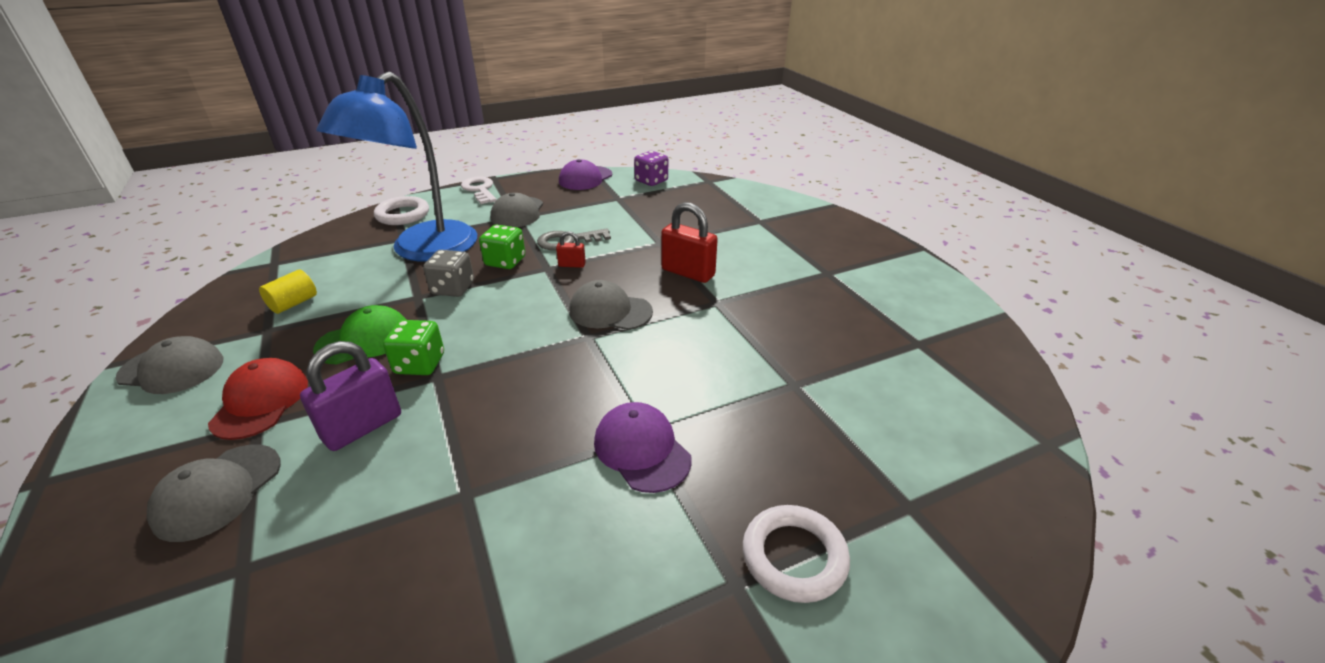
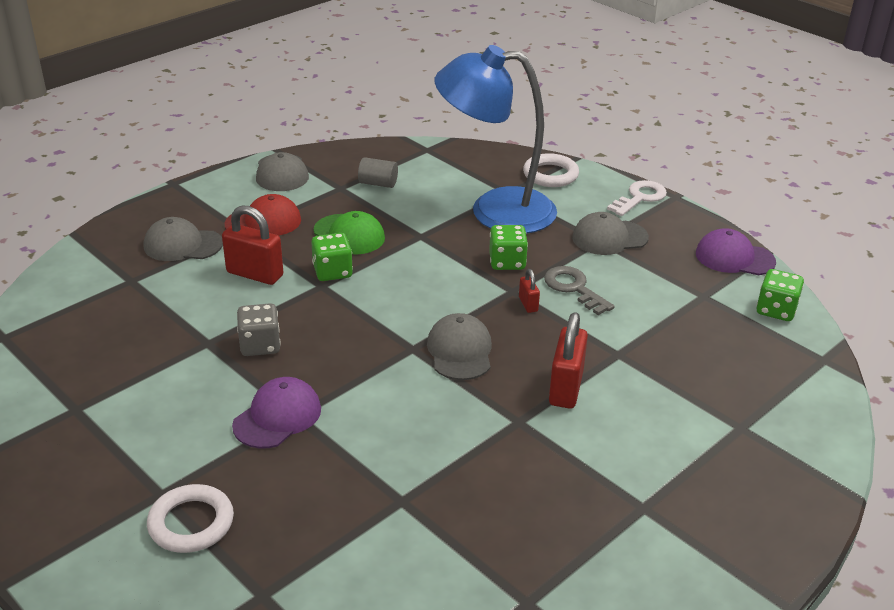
camera: 70 degrees right, 0 degrees up
(293, 303) = (378, 183): yellow cylinder -> grey cylinder
(363, 427) = (255, 274): purple padlock -> red padlock
(453, 288) = (443, 249): grey dice -> grey dice (260, 345)
(651, 181) = (776, 310): purple dice -> green dice

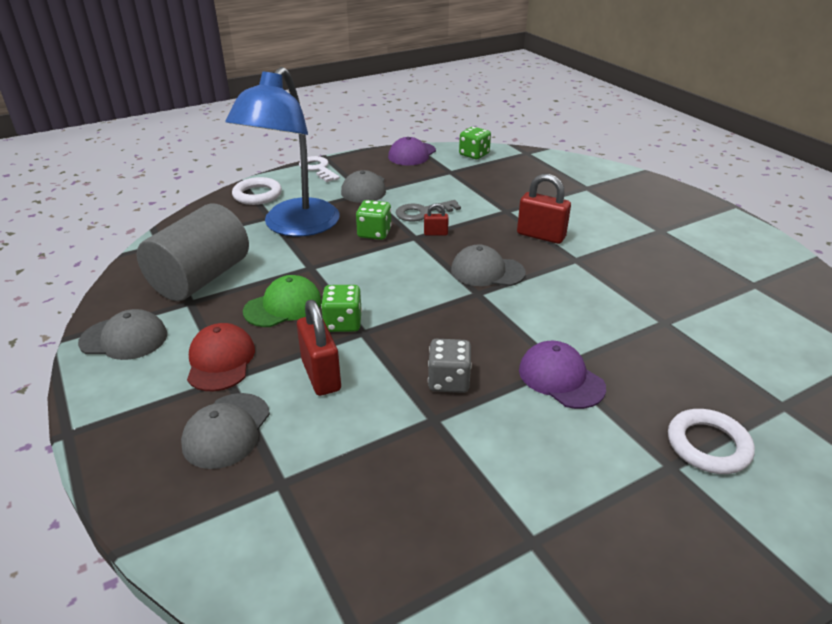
camera: 75 degrees left, 0 degrees up
(255, 274) = (321, 375): red padlock -> red padlock turned 60 degrees counterclockwise
(378, 183) = (201, 278): grey cylinder -> grey cylinder, size x2.39

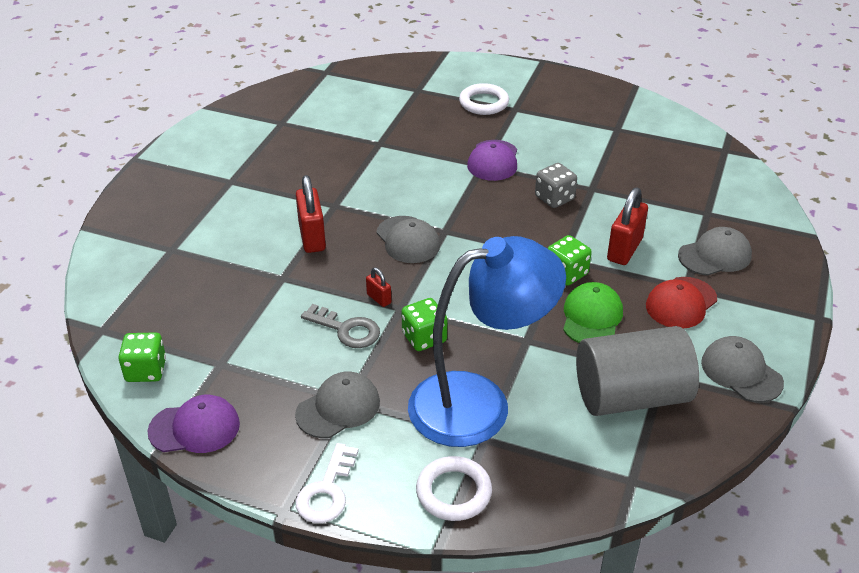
camera: 130 degrees left, 5 degrees up
(283, 306) = (592, 317): green cap -> green cap turned 90 degrees clockwise

